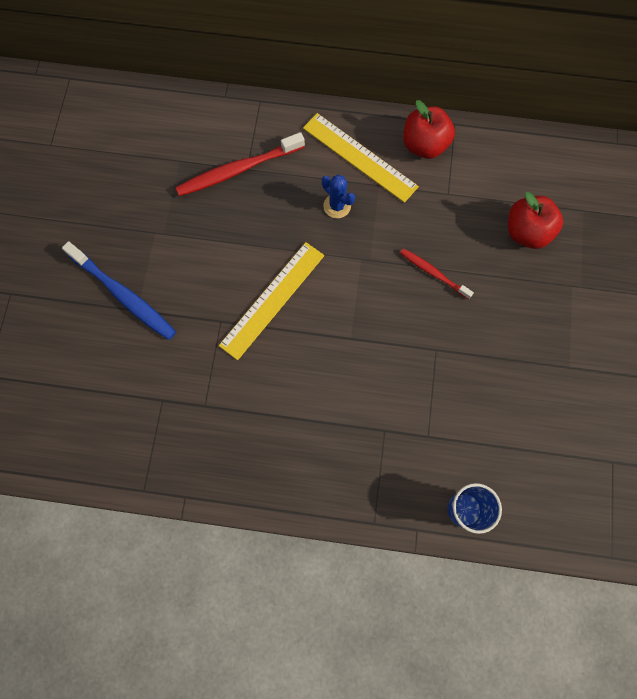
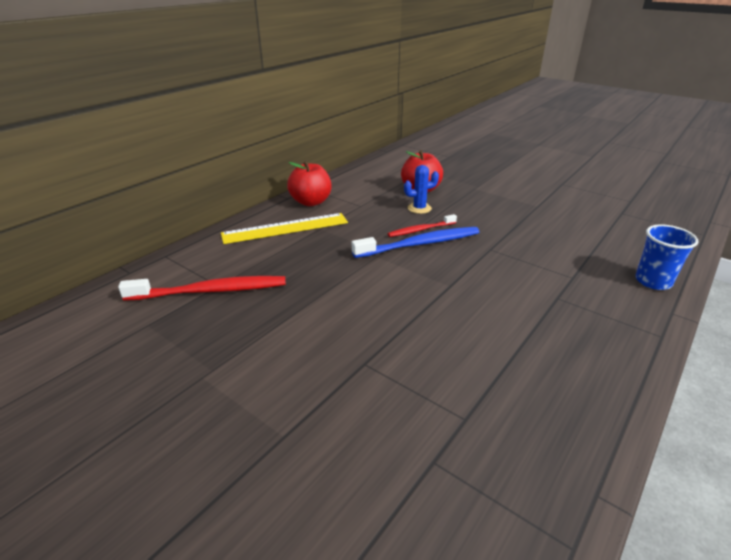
camera: 60 degrees left, 40 degrees down
(124, 296) = (251, 442): blue toothbrush -> blue toothbrush (420, 244)
(237, 170) = (211, 291): red toothbrush -> red toothbrush turned 105 degrees counterclockwise
(272, 299) = (371, 317): yellow ruler -> none
(337, 206) = (315, 251): blue cactus -> blue cactus (419, 208)

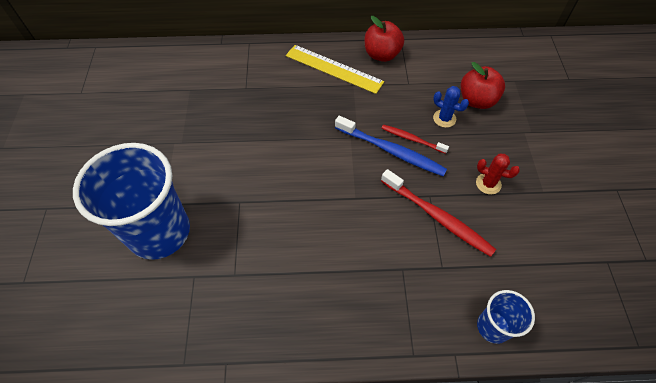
camera: 50 degrees right, 25 degrees up
(211, 291) = (238, 90): red toothbrush -> red toothbrush (438, 217)
(324, 464) = (159, 232): none -> blue cup
(507, 221) = (488, 184): none -> red cactus

